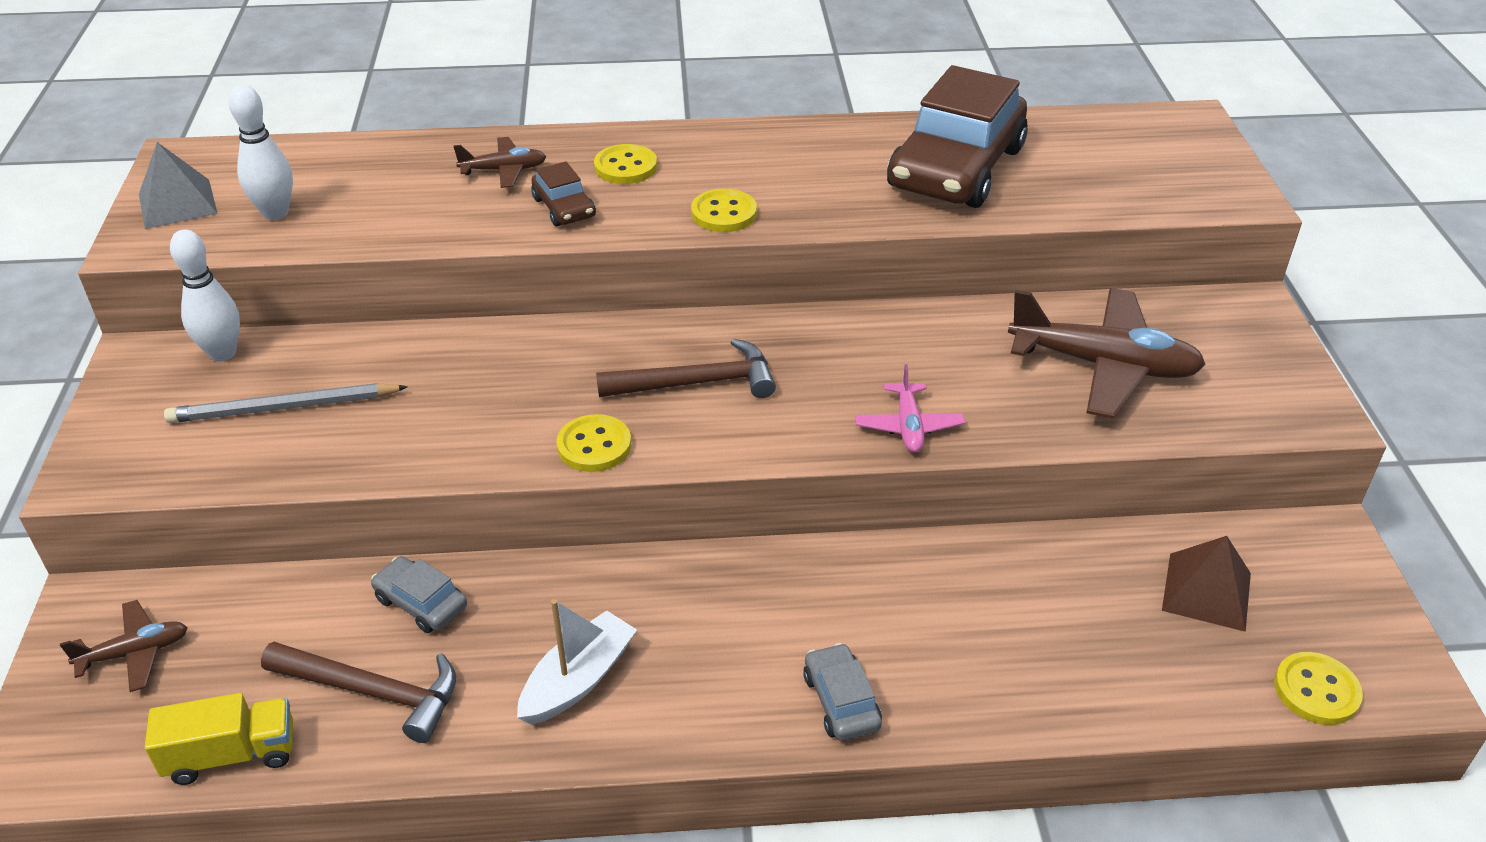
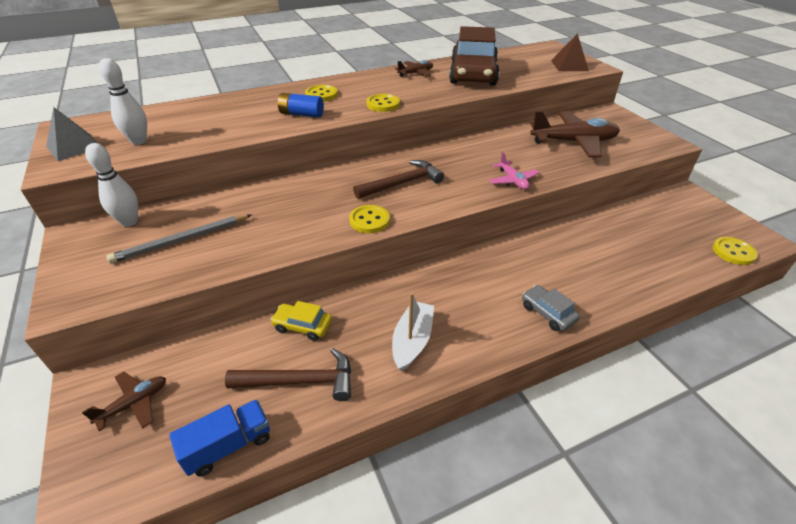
camera: 20 degrees left, 0 degrees up
(232, 754) = (228, 445): yellow truck -> blue truck
(421, 603) = (303, 326): grey car -> yellow car
(504, 170) = (259, 105): brown plane -> brown plane (416, 73)
(564, 208) = (301, 114): brown car -> blue battery
(1207, 591) = (661, 225): brown pyramid -> brown pyramid (569, 65)

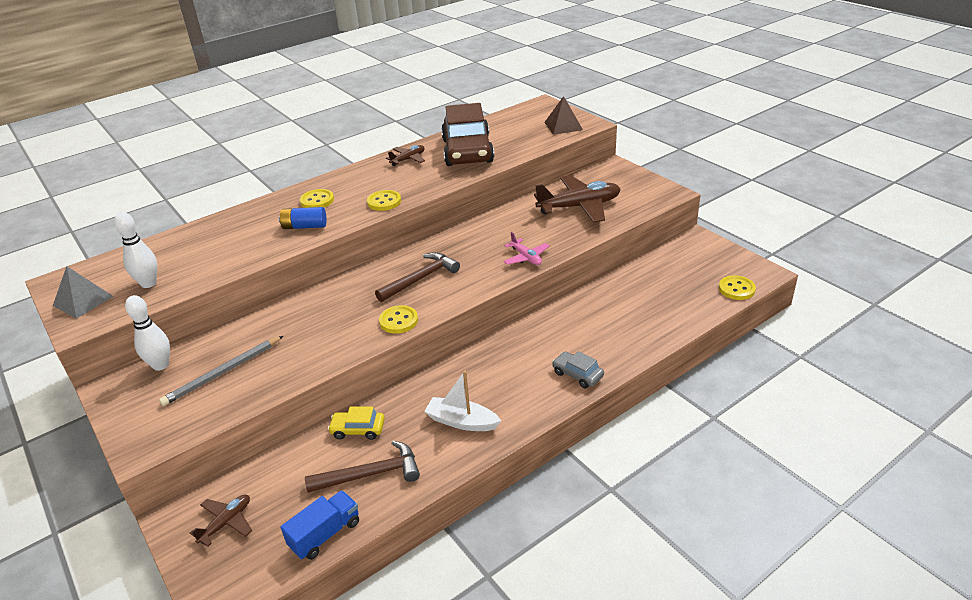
camera: 10 degrees left, 5 degrees down
(412, 341) = (462, 421): white boat -> white boat turned 75 degrees counterclockwise

